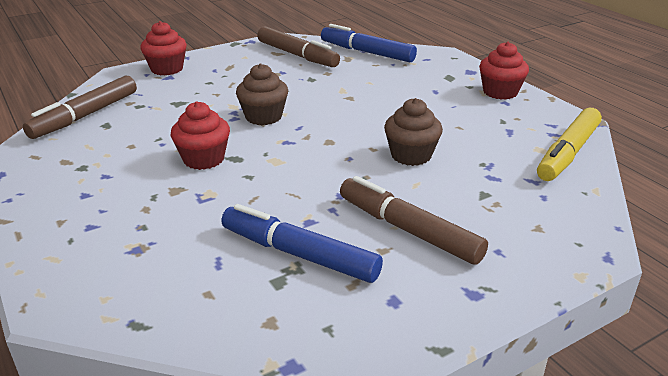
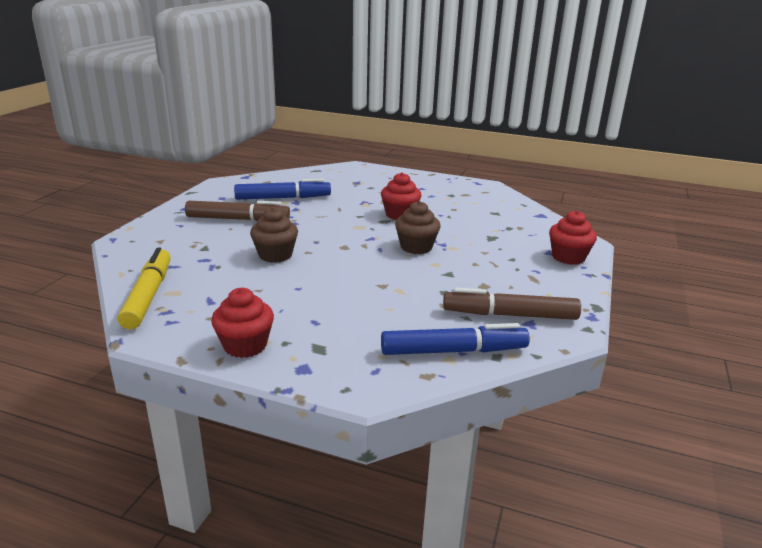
camera: 140 degrees right, 5 degrees down
(85, 116) = (519, 212): brown marker -> none

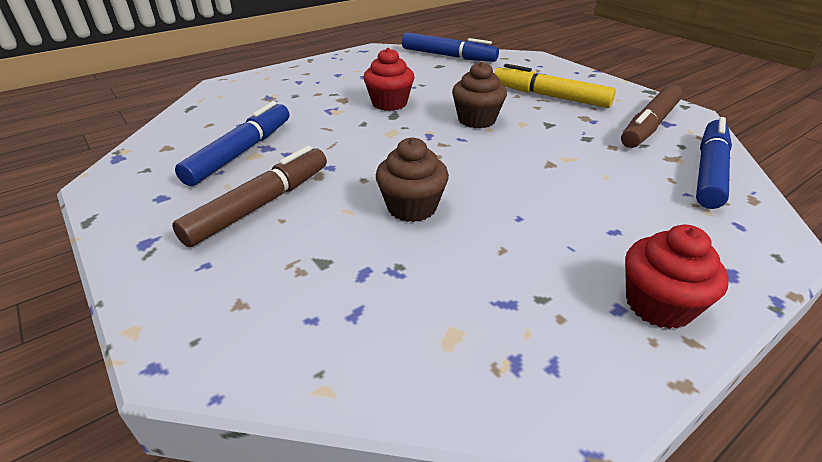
camera: 55 degrees left, 10 degrees up
(148, 295) = (445, 371): yellow marker -> yellow marker (550, 96)
(520, 211) = (448, 56): none -> blue marker
(568, 257) = (556, 71): red cupcake -> none

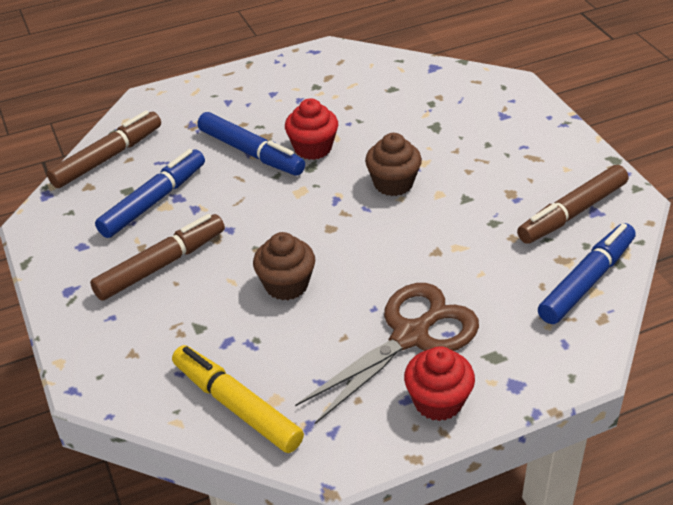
camera: 15 degrees right, 5 degrees up
(186, 124) = (108, 157): none -> brown marker
(448, 56) = (410, 72): blue marker -> blue marker (251, 152)
(550, 96) = (491, 156): yellow marker -> yellow marker (236, 405)
(577, 239) = (411, 336): none -> brown scissors

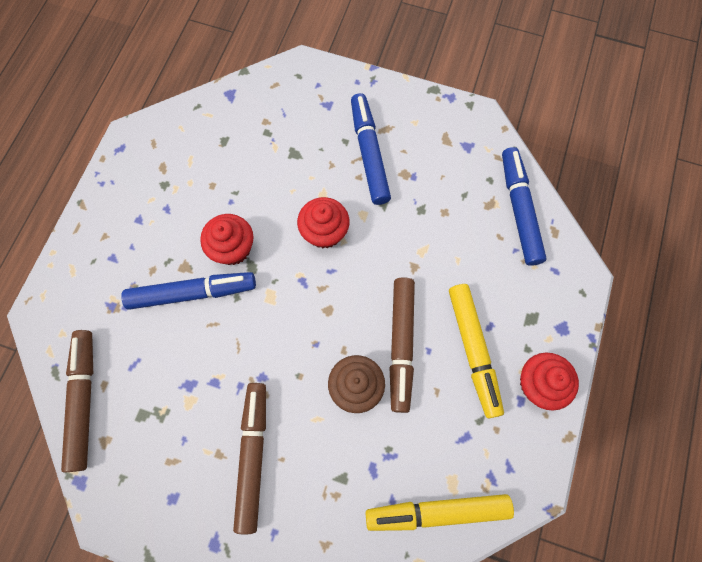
camera: 50 degrees left, 30 degrees up
(154, 201) = (175, 405): blue marker -> blue marker (369, 153)
(393, 183) = (324, 232): brown cupcake -> red cupcake
(411, 336) = (473, 350): brown scissors -> yellow marker
(572, 213) = (457, 159): brown marker -> brown marker (401, 345)

